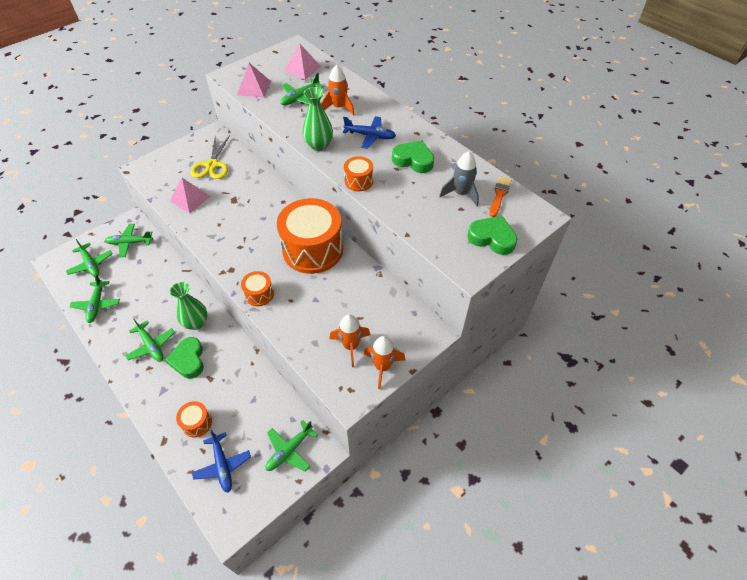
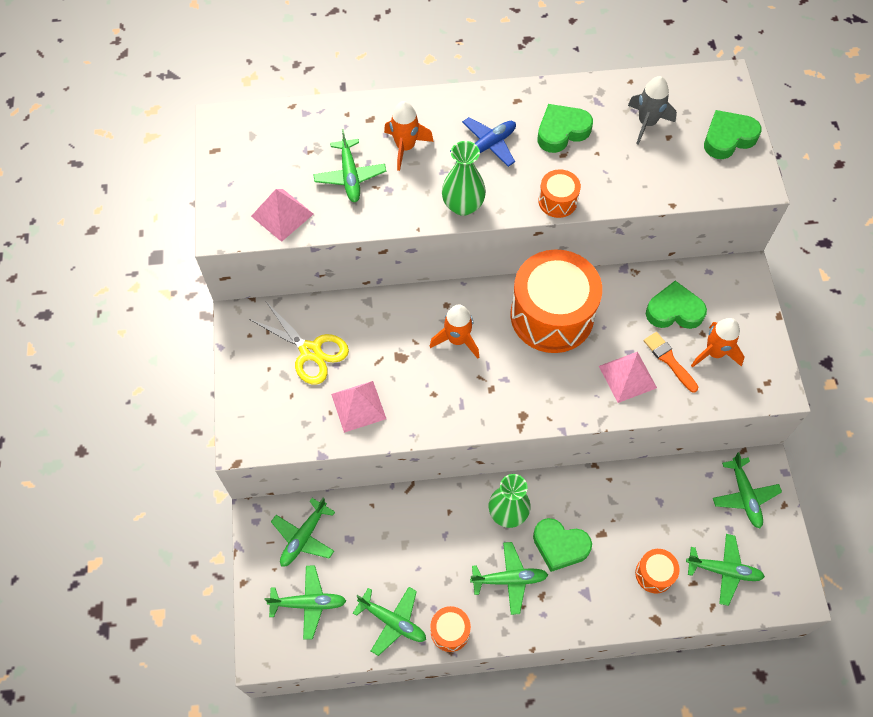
camera: 55 degrees left, 10 degrees up
(222, 465) = (724, 570): blue plane -> green plane
(259, 294) = (583, 404): orange drum -> orange drum (450, 631)
(302, 68) = (285, 141): pink pyramid -> pink pyramid (627, 377)
(366, 308) = (674, 311): none -> green heart
(382, 367) = (758, 339): orange rocket -> orange rocket (457, 340)
(499, 195) = (673, 93): orange brush -> orange brush (669, 360)

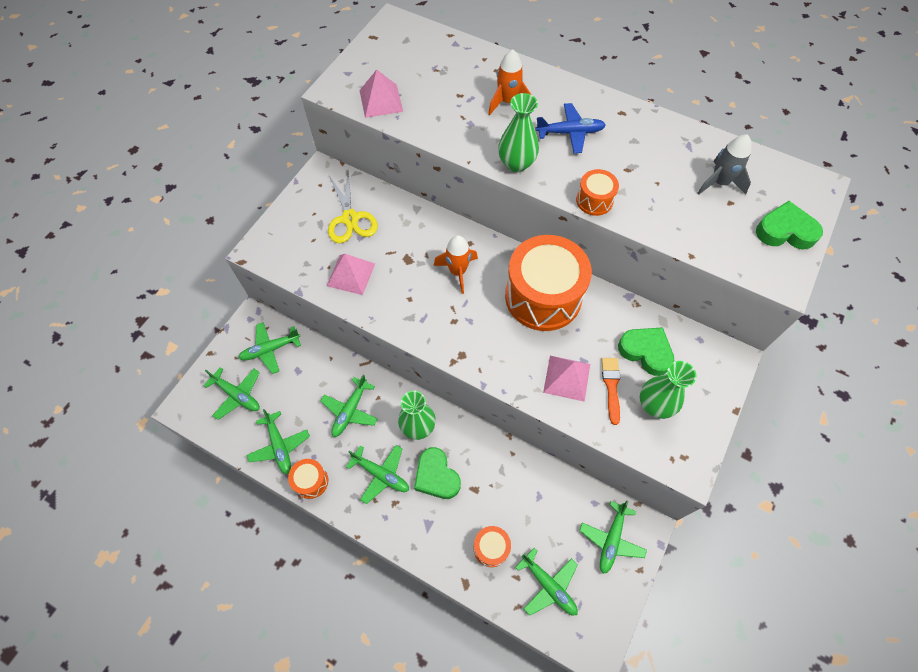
camera: 35 degrees right, 0 degrees up
(350, 176) = (450, 100): green plane -> green plane (350, 411)
(562, 131) = (640, 152): green heart -> none
(714, 353) = (655, 404): orange rocket -> green vase

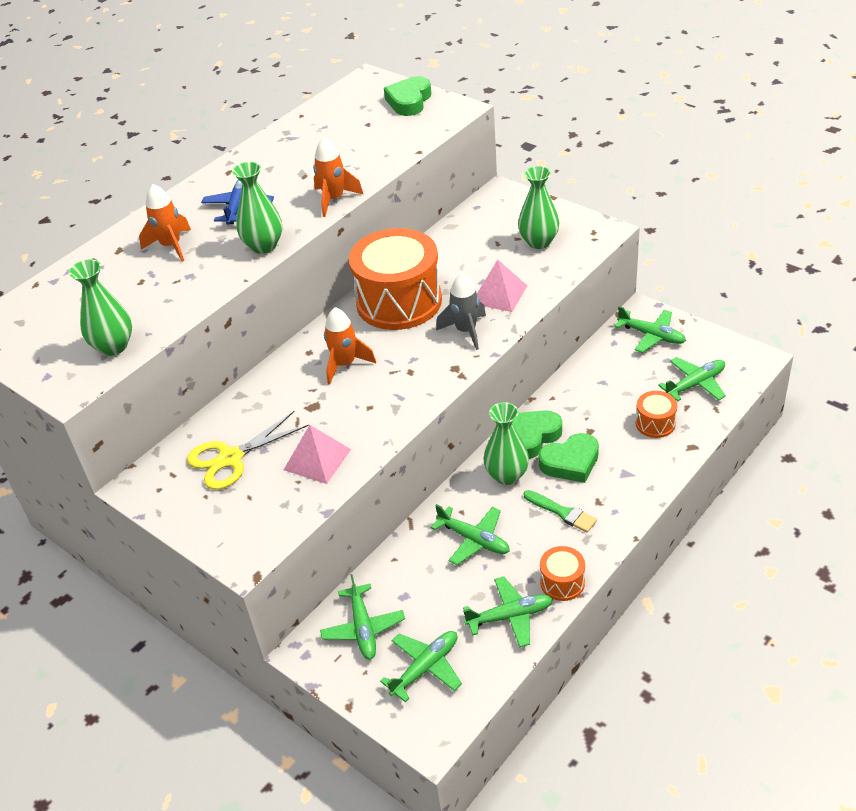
camera: 75 degrees left, 20 degrees down
(350, 219) = (230, 458): yellow scissors -> yellow scissors turned 150 degrees clockwise
(381, 100) = (113, 346): pink pyramid -> green vase
(381, 474) = (562, 512): green plane -> green brush
(594, 200) = (334, 199): orange drum -> orange rocket
(611, 386) = (514, 266): orange brush -> none
(646, 352) = (482, 240): green heart -> green heart (532, 437)
(719, 183) = (342, 127): grey rocket -> grey rocket (466, 331)

